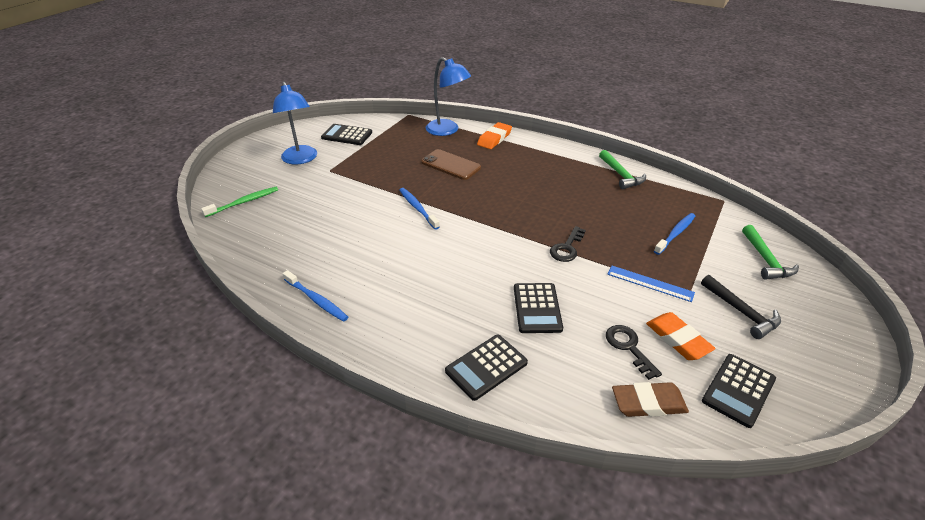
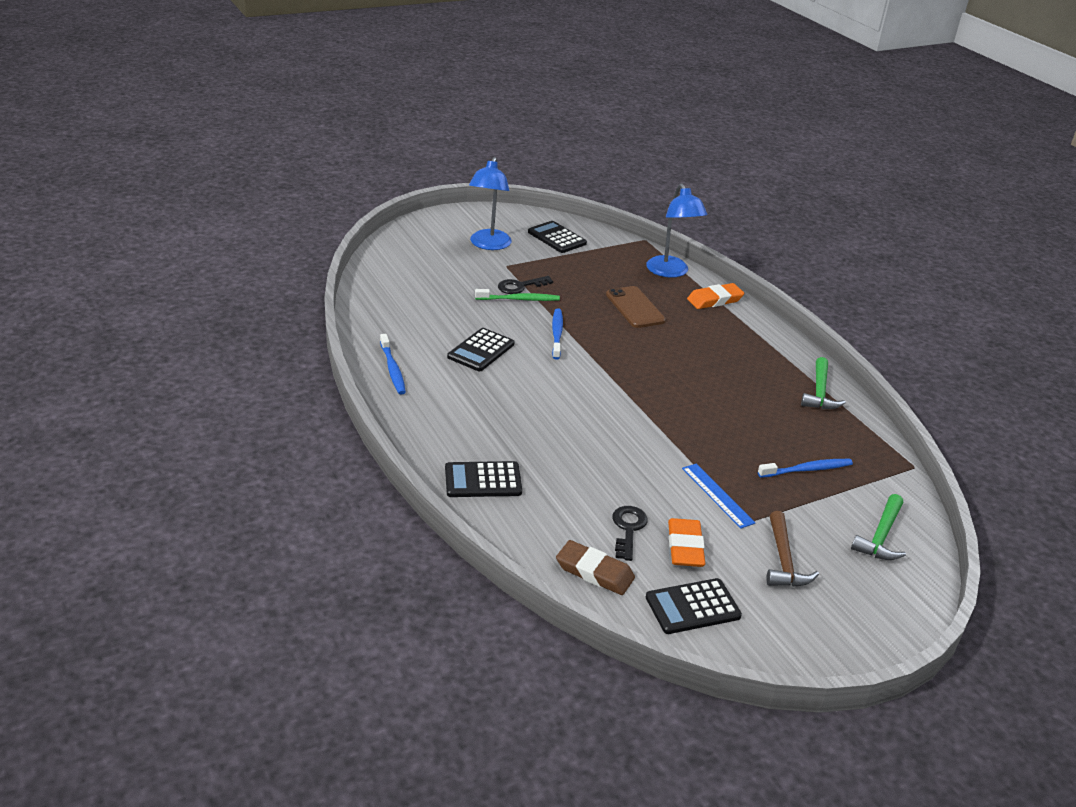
camera: 30 degrees right, 5 degrees down
(244, 202) = (402, 264): green toothbrush -> green toothbrush (519, 299)
(537, 308) = (578, 462): black calculator -> black calculator (481, 350)
(567, 248) = (668, 430): black key -> black key (520, 286)
(741, 312) = (784, 560): black hammer -> brown hammer

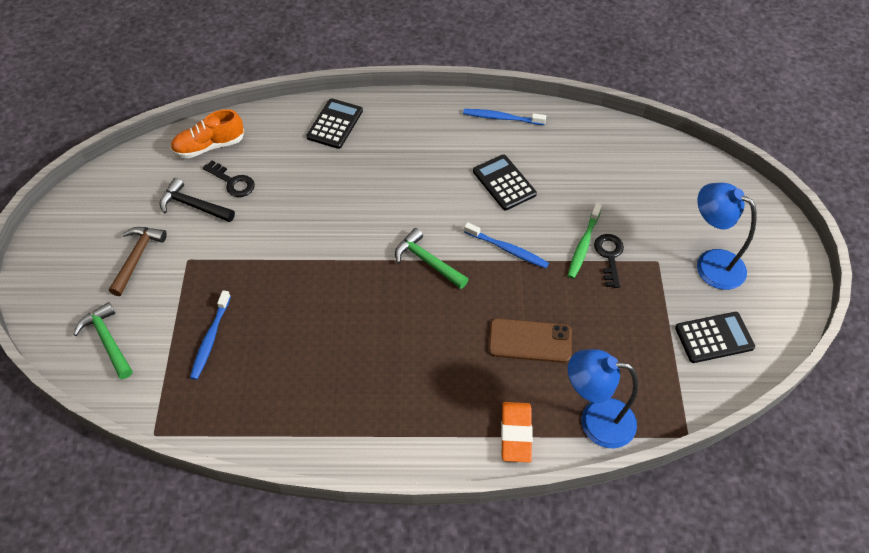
camera: 120 degrees right, 20 degrees up
(594, 572) = (209, 146): brown eraser -> orange shoe
(685, 547) = (193, 206): orange eraser -> black hammer
(692, 607) = (142, 182): black calculator -> none
(717, 495) = (227, 255): blue ruler -> none
(784, 560) = (137, 257): brown hammer -> brown hammer turned 75 degrees clockwise
(820, 392) = (301, 428): green hammer -> green hammer (427, 261)

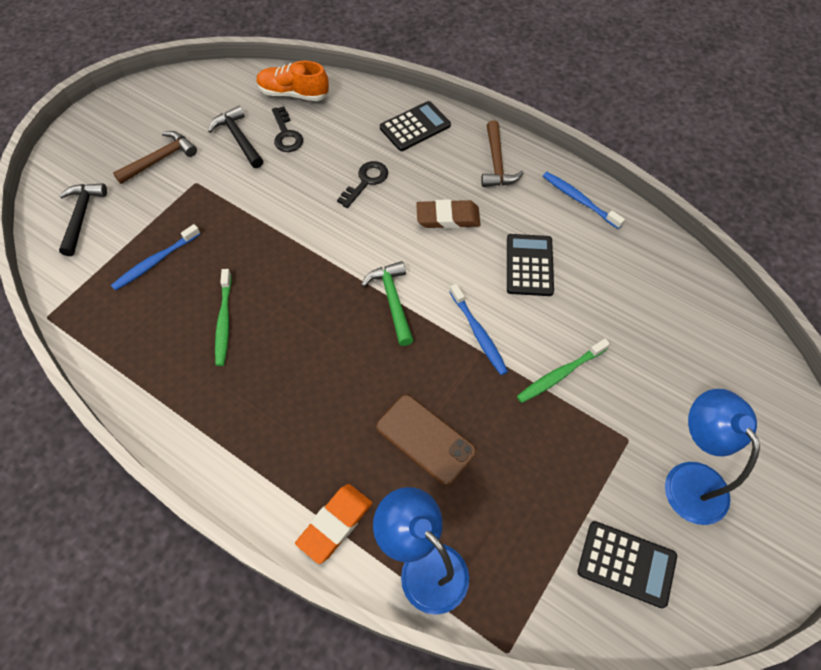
camera: 35 degrees right, 5 degrees up
(107, 341) = (81, 216): green hammer -> black hammer
(310, 350) = (224, 321): none -> green toothbrush
(418, 180) = (448, 217): none -> brown eraser
(421, 121) = (496, 163): none -> brown hammer
(609, 256) = (578, 402): black key -> black key (366, 181)

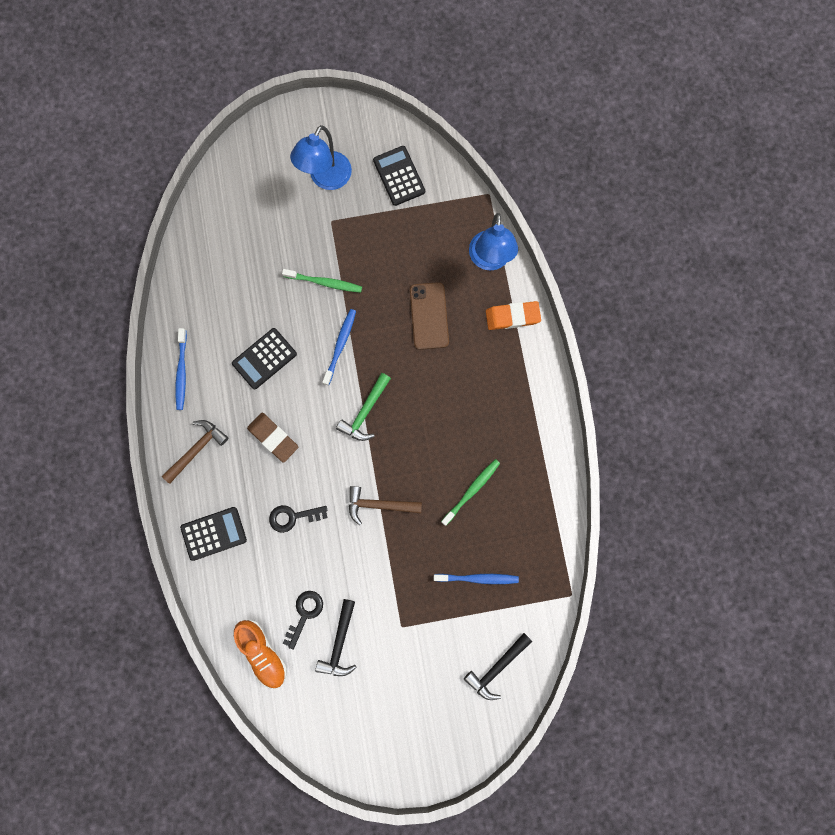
camera: 135 degrees left, 20 degrees up
(160, 159) = (407, 675): brown hammer -> brown hammer (379, 505)
(415, 127) = (214, 533): black calculator -> black calculator turned 150 degrees clockwise

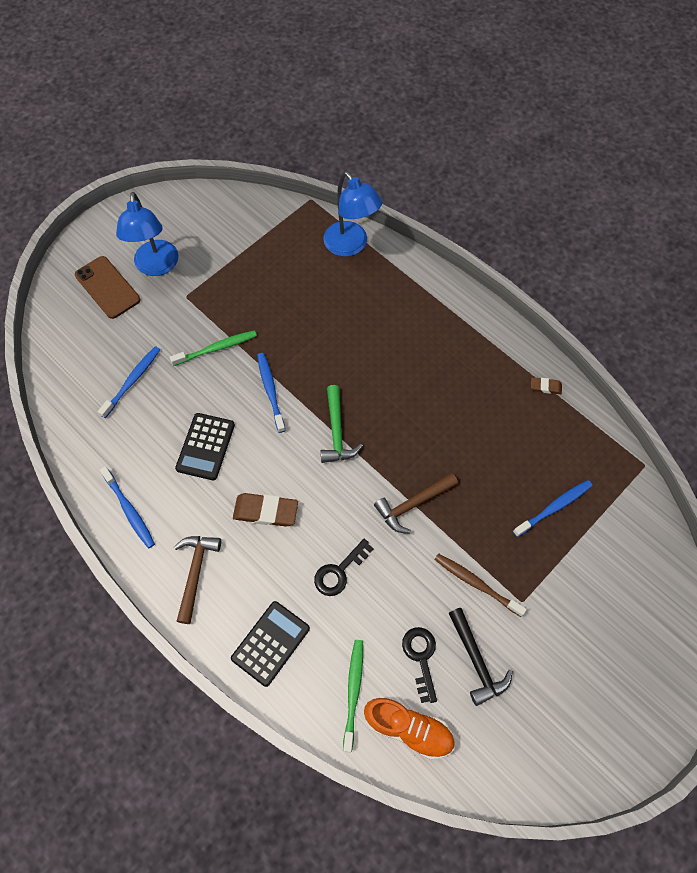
camera: 35 degrees left, 15 degrees down
(246, 269) = (132, 381): none -> blue toothbrush
(380, 592) = (476, 583): none -> brown toothbrush
(399, 176) = (222, 228): black calculator -> none
(429, 316) = (333, 319): brown phone -> brown phone (107, 287)
(471, 490) = (486, 436): green toothbrush -> green toothbrush (353, 692)
(497, 668) = (638, 576): black hammer -> none
(512, 317) = (405, 276): orange eraser -> none
(548, 483) = (545, 387): none -> brown eraser

